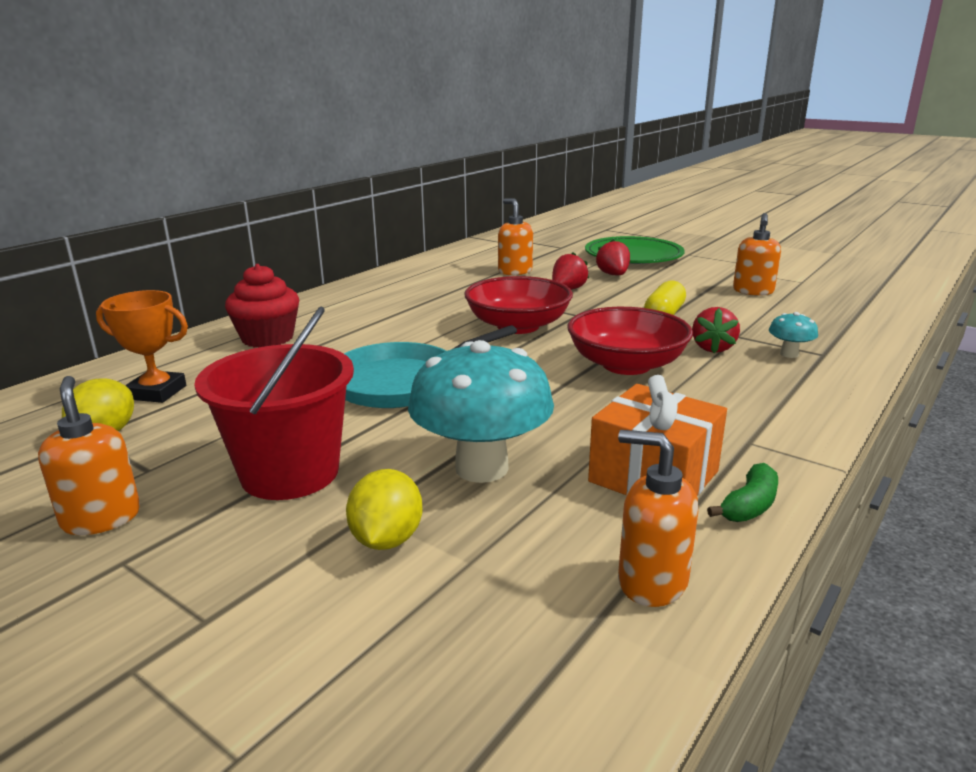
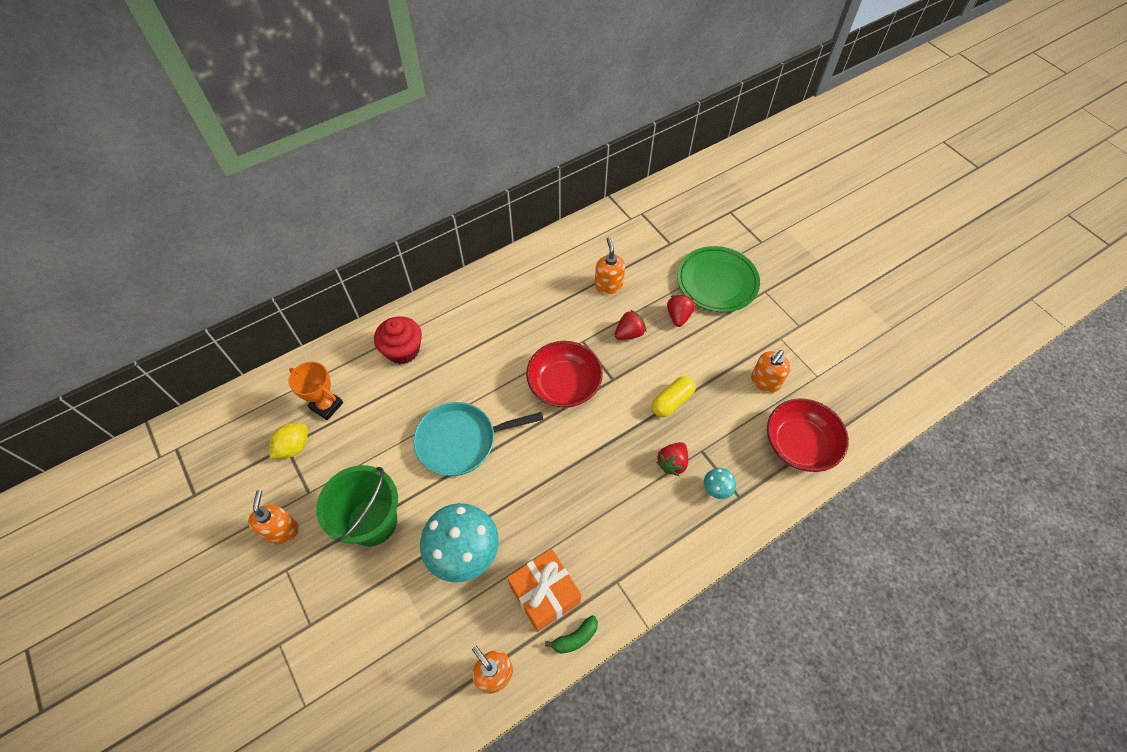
camera: 20 degrees right, 35 degrees up
(290, 473) = (372, 521): red bucket -> green bucket
(387, 539) = (397, 597): yellow lemon -> none
(626, 365) = (603, 466): red bowl -> red bowl (799, 444)

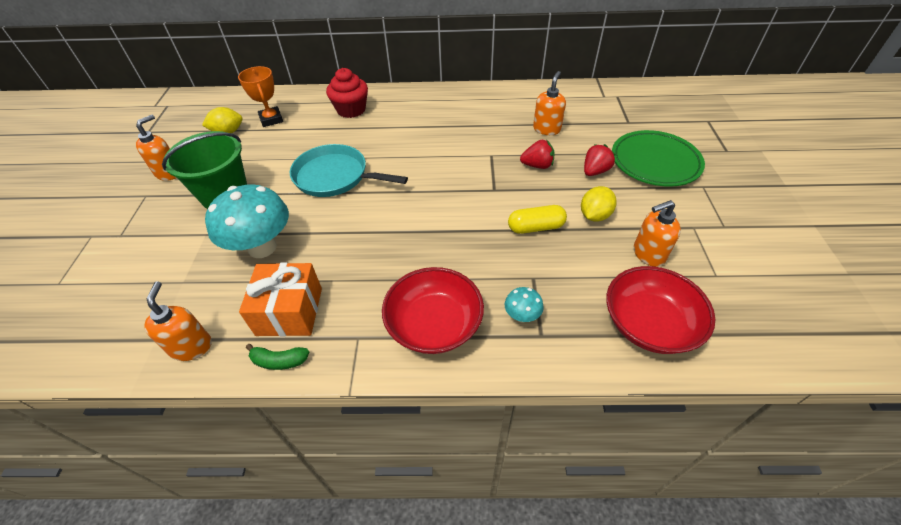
camera: 35 degrees right, 10 degrees down
(564, 385) = (449, 176): red bowl -> red bowl (434, 324)
(672, 463) = (495, 273): red strawberry -> none
(706, 365) = (594, 215): none -> yellow lemon

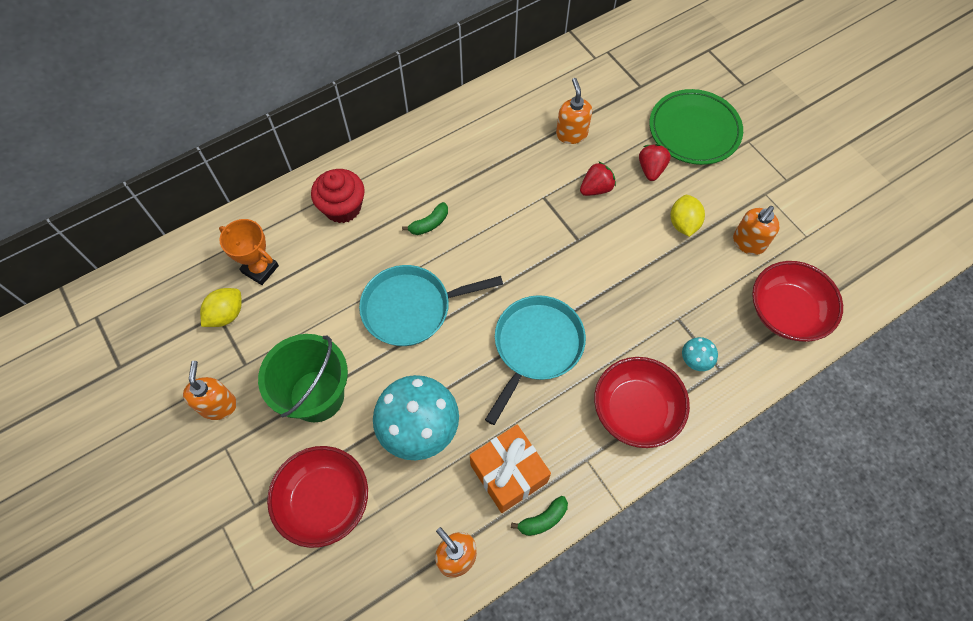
camera: 35 degrees left, 15 degrees up
(158, 256) = (324, 501): none -> red bowl
(396, 138) = (429, 224): none -> green banana
(396, 239) = (536, 346): none -> turquoise pan
(535, 227) = (644, 264): yellow capsule -> none

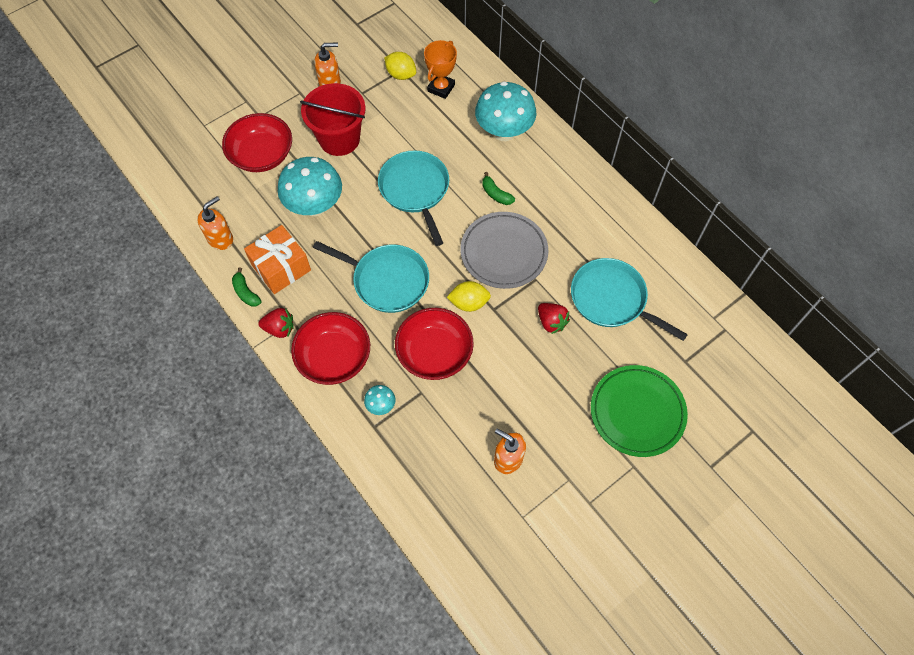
camera: 85 degrees right, 0 degrees up
(317, 396) = (339, 139): green bucket -> red bucket
(342, 207) = (504, 132): red cupcake -> turquoise mushroom
(508, 223) = (504, 252): none -> grey plate
(571, 134) = (611, 299): orange soap dispenser -> turquoise pan
(651, 169) = (581, 370): red strawberry -> red strawberry (279, 328)
(683, 224) = (522, 399): yellow lemon -> yellow lemon (469, 303)
(786, 312) = (435, 489): red bowl -> red bowl (434, 353)

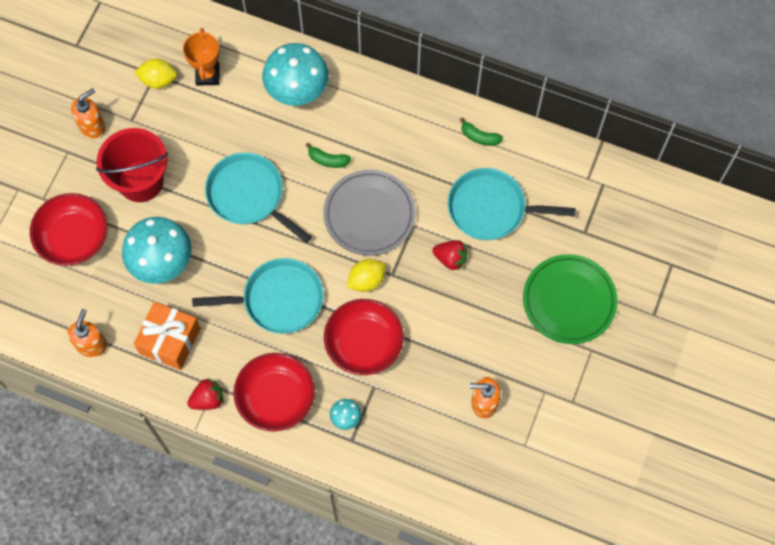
camera: 30 degrees left, 5 degrees up
(246, 292) = (152, 383): green banana -> green banana (479, 137)

